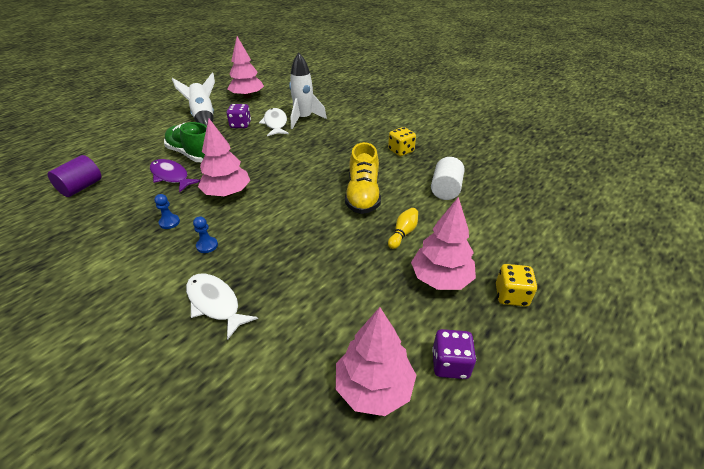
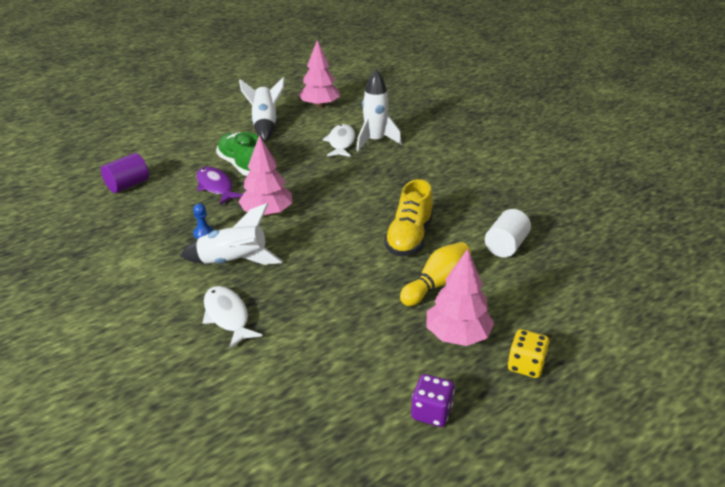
camera: 15 degrees right, 5 degrees down
(207, 245) = (233, 262): blue pawn -> white rocket
(240, 125) = (302, 139): purple dice -> none
(374, 387) = (350, 415): pink tree -> none
(401, 151) = (473, 194): yellow dice -> none
(403, 233) = (437, 284): yellow bowling pin -> yellow bowling pin, size x1.61

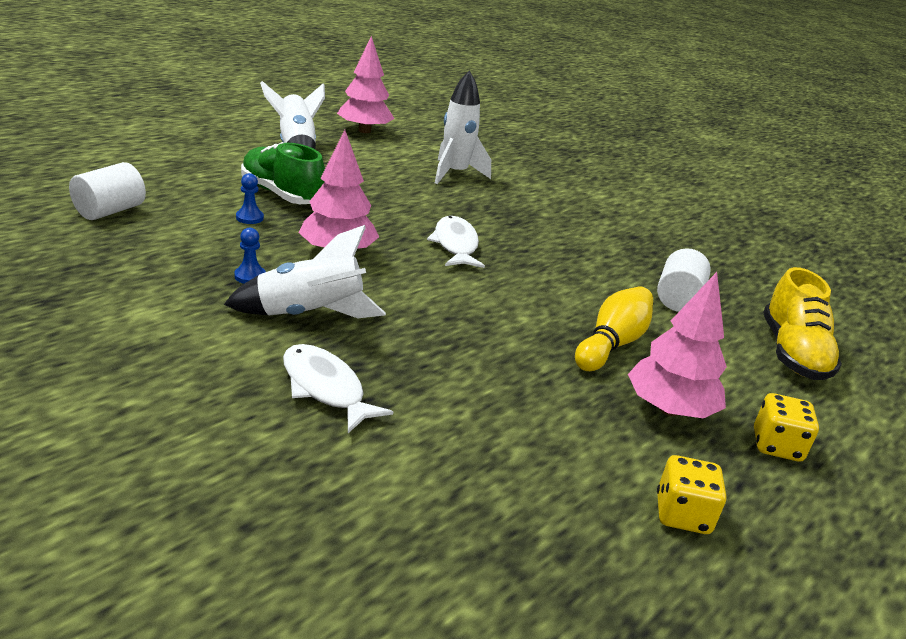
camera: 15 degrees left, 5 degrees down
(128, 185) = (110, 211): purple cylinder -> white cylinder
(216, 186) = (249, 218): purple fish -> blue pawn
(341, 142) = (410, 173): white fish -> white fish (455, 245)
(409, 237) = (549, 287): yellow shoe -> yellow shoe (792, 353)
(431, 412) = (682, 514): purple dice -> yellow dice

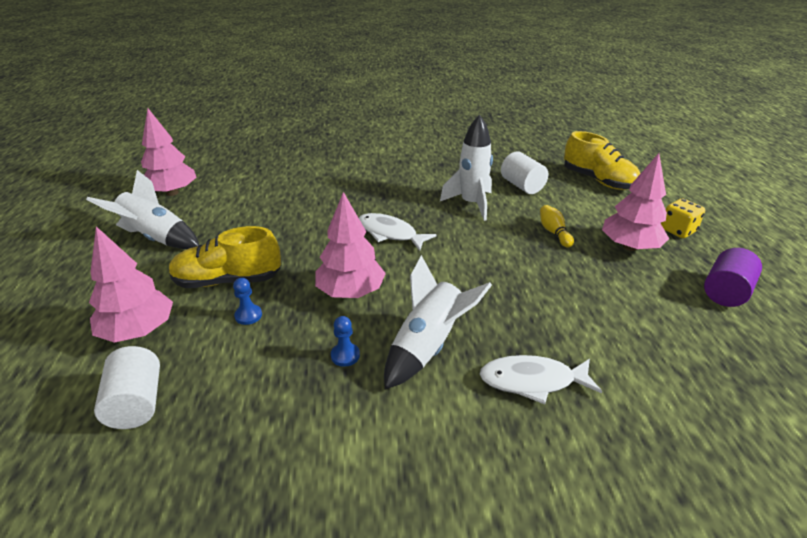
camera: 45 degrees left, 5 degrees up
(182, 183) = (138, 331): none -> pink tree
(282, 194) = (228, 280): green shoe -> yellow shoe
(455, 174) = (291, 186): white rocket -> white rocket (471, 204)
(611, 344) = (554, 232): yellow bowling pin -> yellow bowling pin, size x0.62
(682, 514) = (725, 292): yellow dice -> purple cylinder

